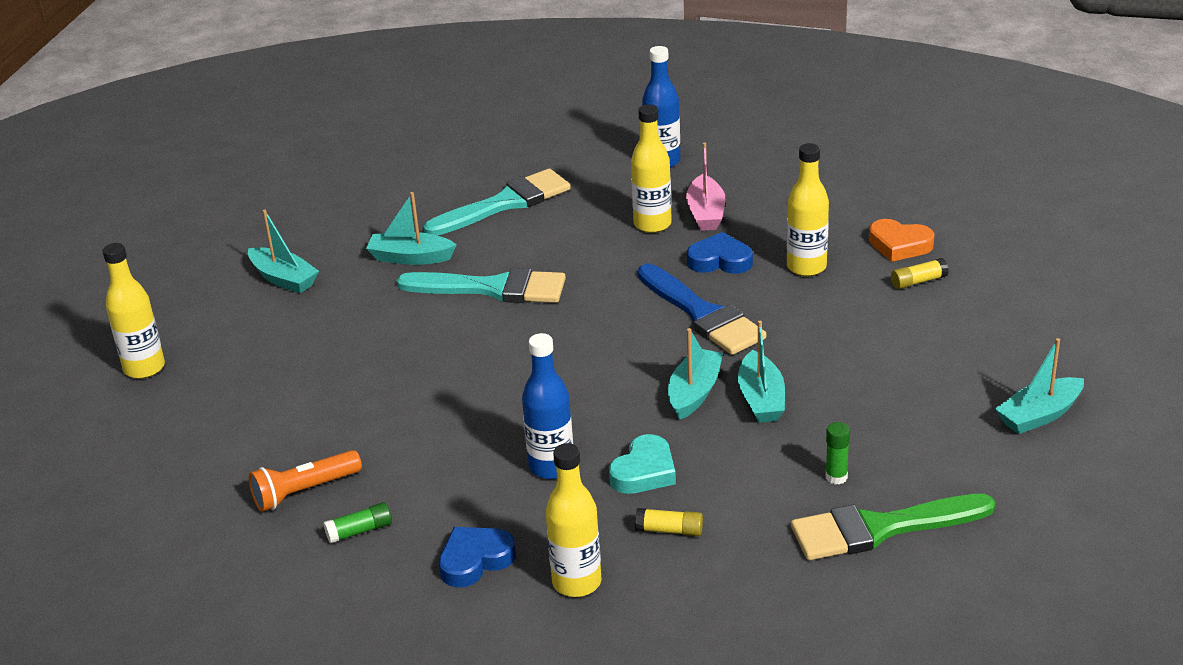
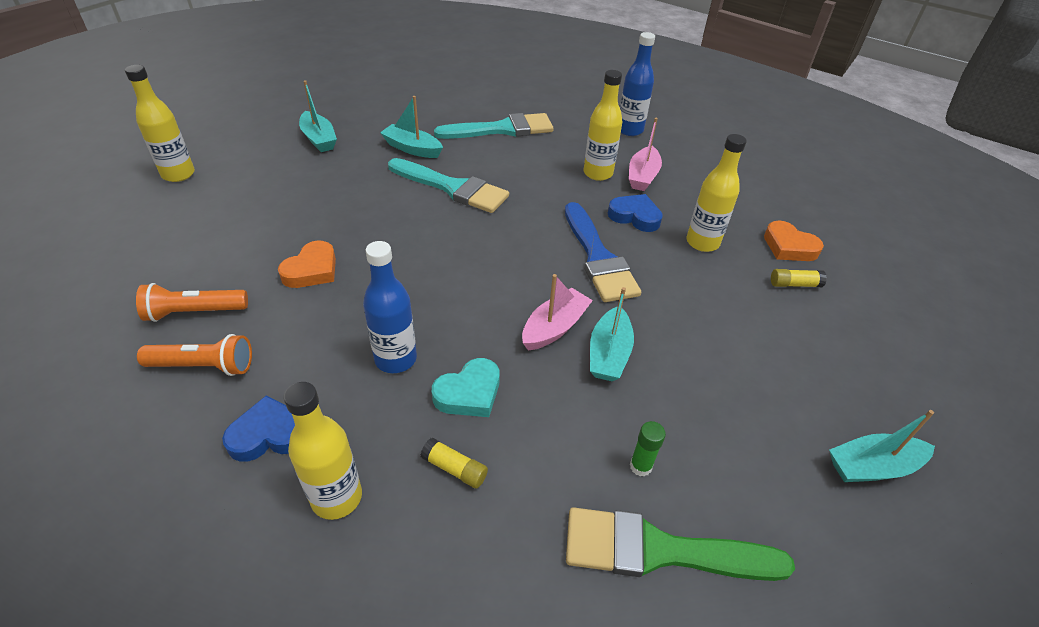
camera: 15 degrees right, 10 degrees up
(359, 531) = (204, 366): green glue stick -> orange flashlight
(397, 417) = (312, 270): none -> orange heart
(694, 393) = (554, 328): turquoise boat -> pink boat

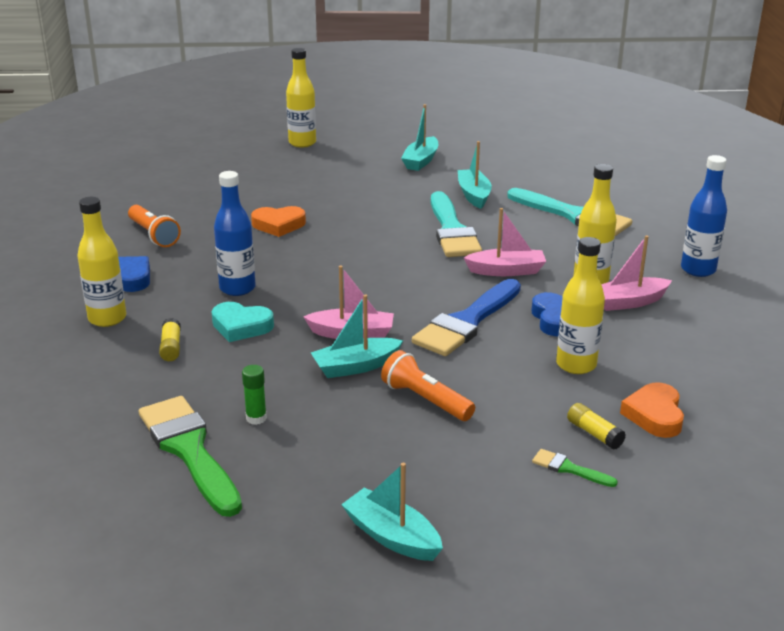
camera: 55 degrees right, 15 degrees down
(195, 312) = (190, 211): orange flashlight -> orange flashlight (425, 400)
(544, 199) = (506, 271): none -> pink boat
(830, 320) = (569, 469): none -> green brush

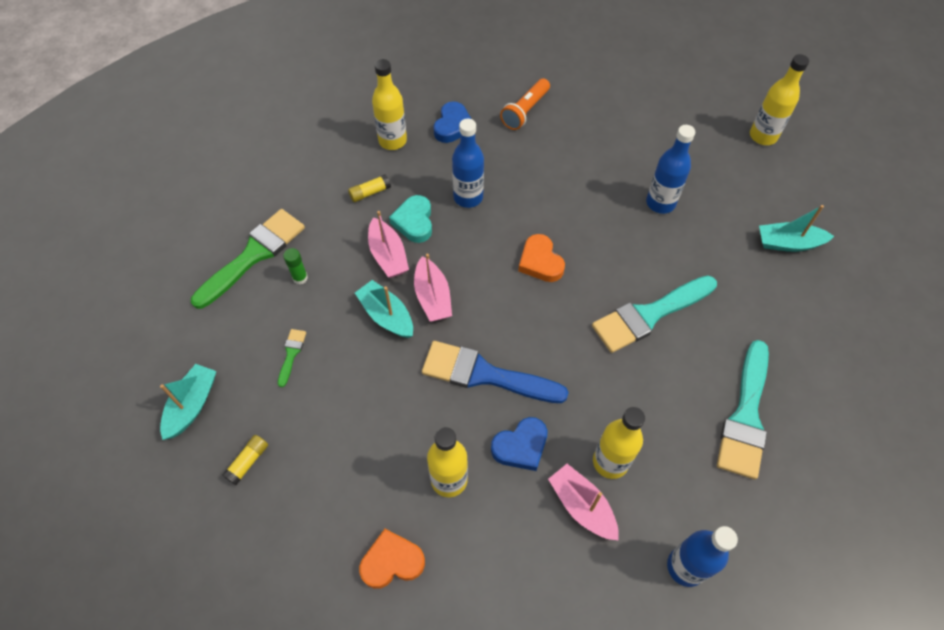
camera: 70 degrees right, 30 degrees up
(278, 225) = (586, 182): orange heart -> orange heart (540, 262)
(334, 198) = (660, 203): none -> blue bottle
(425, 400) = (357, 378): orange flashlight -> none
(474, 195) = (737, 312): turquoise boat -> none
(506, 271) = (592, 382): pink boat -> pink boat (388, 255)
(569, 469) = (297, 505): green brush -> green brush (291, 354)
(594, 434) = (349, 516): yellow glue stick -> yellow glue stick (248, 462)

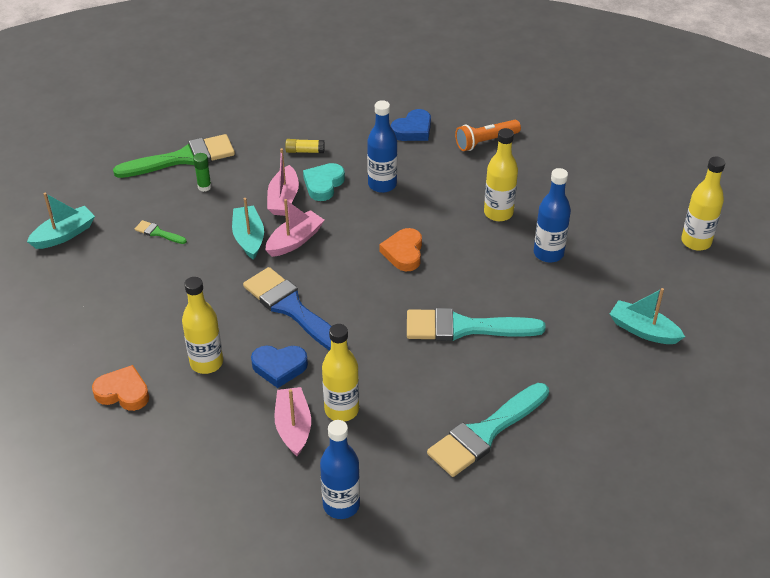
camera: 30 degrees right, 15 degrees down
(248, 462) = (74, 286): yellow glue stick -> none
(291, 354) = (158, 233): green brush -> green brush turned 105 degrees counterclockwise
(392, 141) = (353, 122): yellow bottle -> yellow bottle (498, 213)
(432, 297) = (295, 241): pink boat -> pink boat turned 150 degrees counterclockwise

